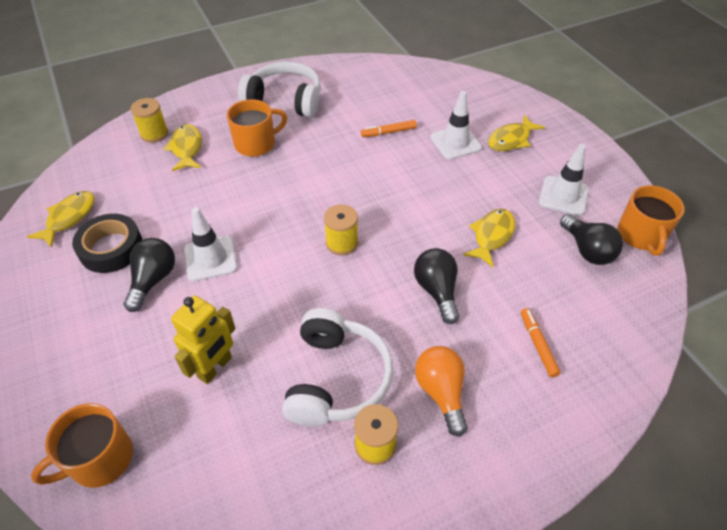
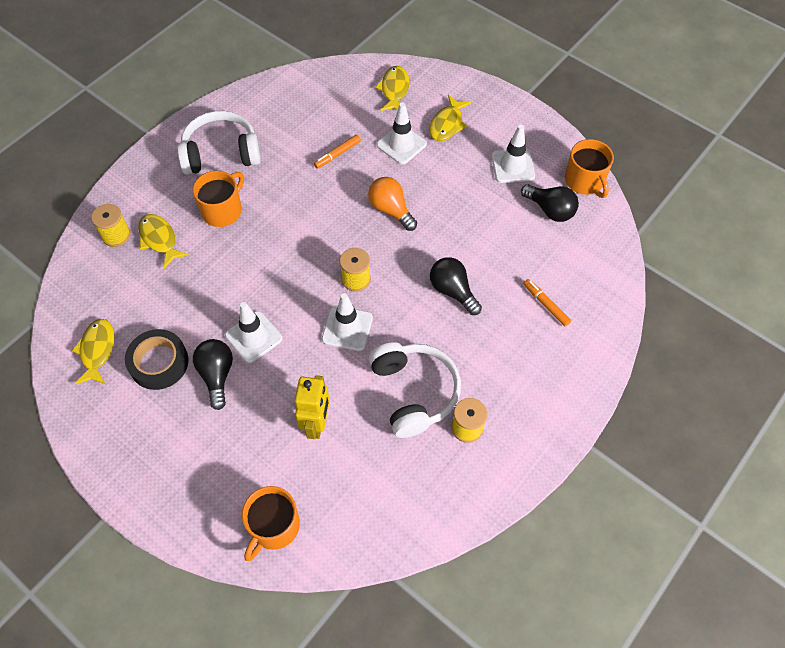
camera: 25 degrees left, 10 degrees up
(305, 285) = (347, 328): none -> white traffic cone
(441, 392) = (494, 370): orange light bulb -> orange light bulb (391, 210)
(492, 236) = (473, 226): yellow fish -> yellow fish (394, 90)

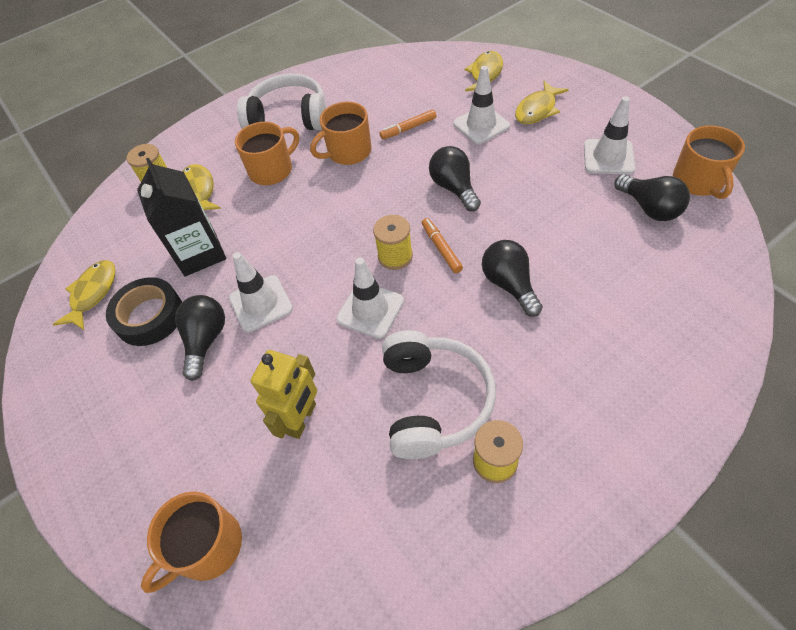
camera: 20 degrees right, 5 degrees down
(183, 300) = (200, 253): none -> black carton
(288, 184) = (348, 152): none -> orange mug
(391, 210) = (454, 188): orange light bulb -> black light bulb
(546, 304) = (629, 317): orange marker -> orange marker (441, 248)

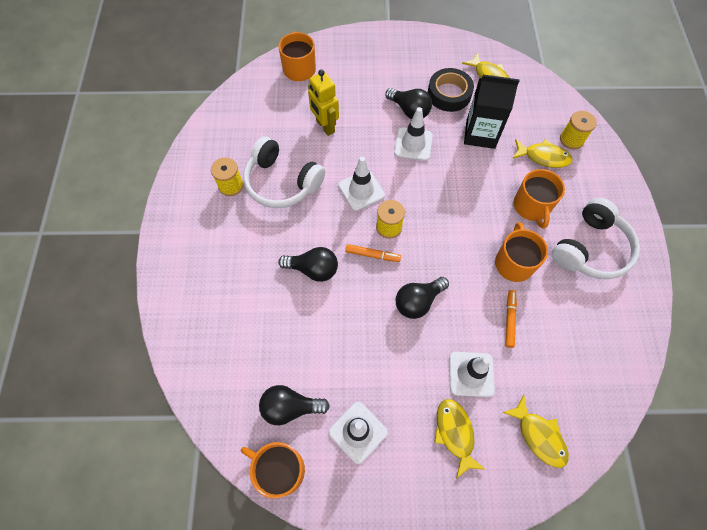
camera: 120 degrees right, 10 degrees up
(454, 188) = (418, 301): black light bulb -> black light bulb turned 135 degrees clockwise

